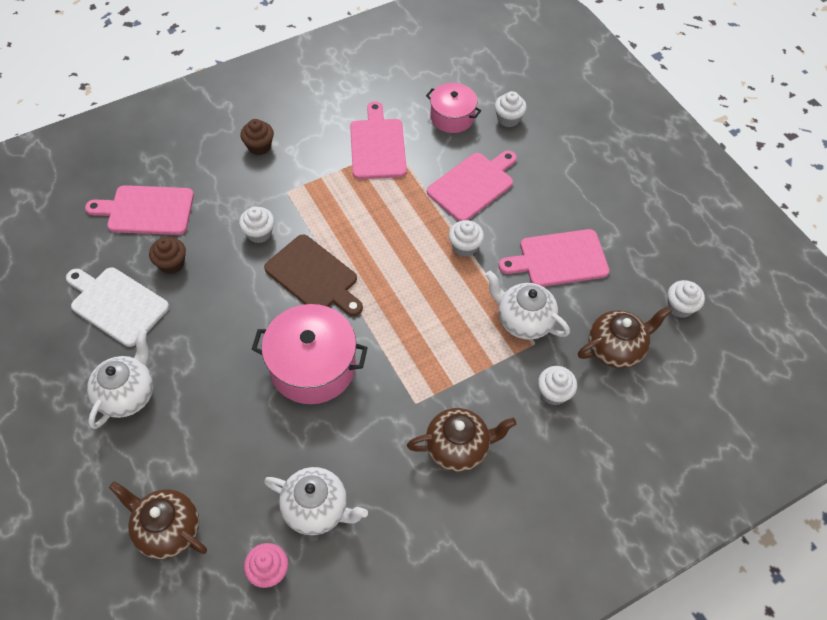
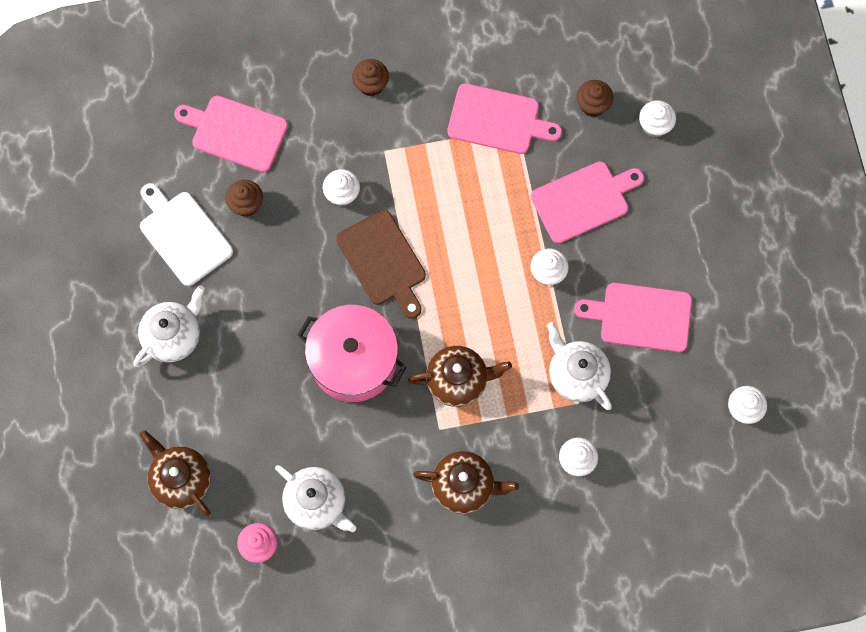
camera: 20 degrees right, 15 degrees up
(377, 146) = (498, 120): pink cutting board -> pink cutting board turned 90 degrees clockwise
(452, 117) = (592, 105): pink pot -> brown cupcake
(615, 348) = (657, 434): brown teapot -> brown teapot (458, 381)

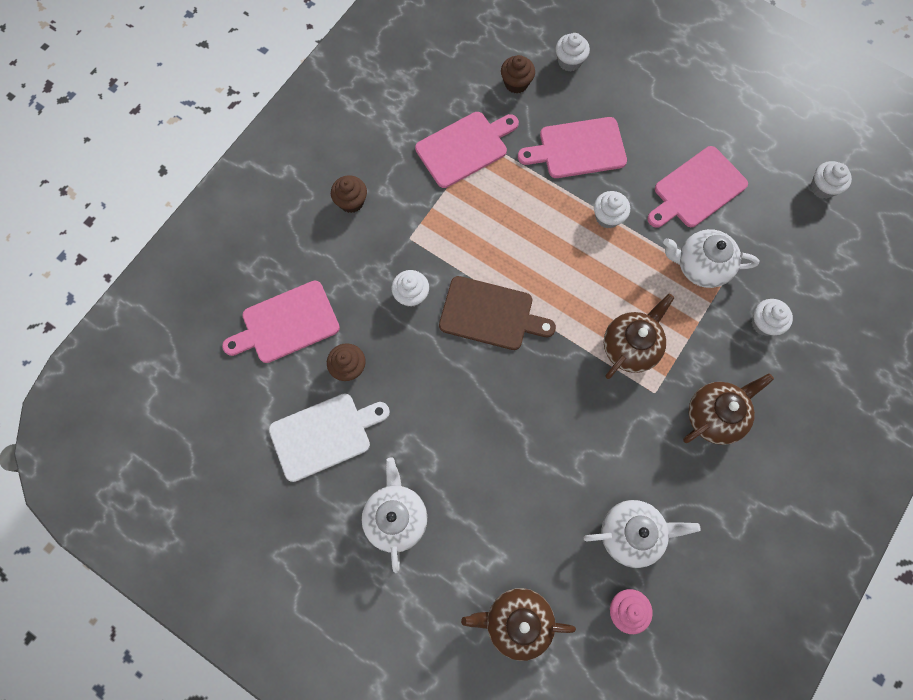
camera: 45 degrees left, 0 degrees up
(183, 235) = (324, 435): white cutting board -> white cutting board turned 150 degrees clockwise
(353, 360) = (545, 404): pink pot -> none
(583, 200) = (578, 149): pink cutting board -> pink cutting board turned 120 degrees counterclockwise

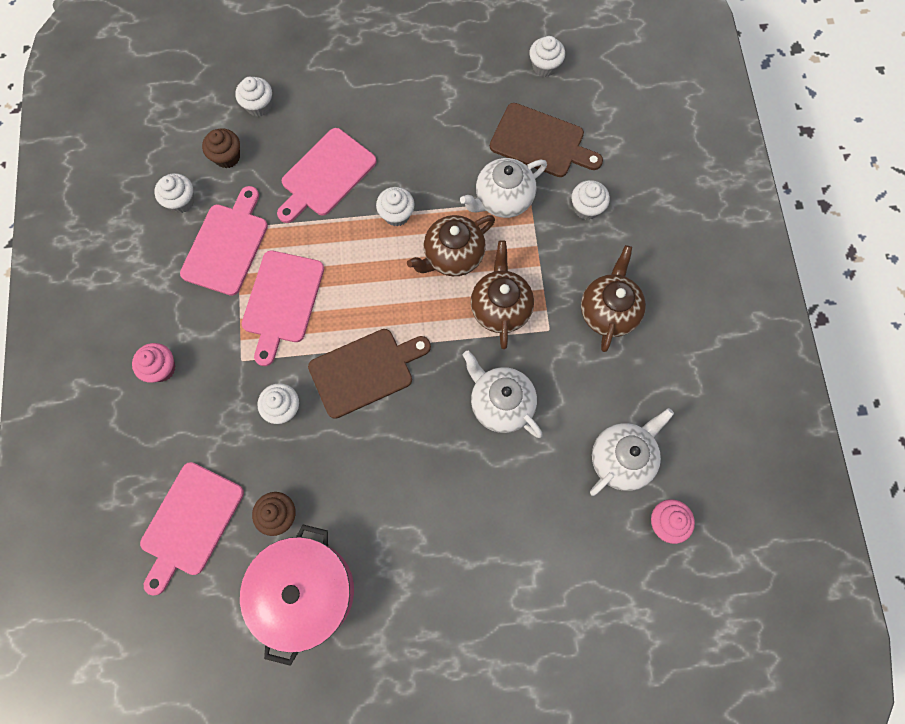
camera: 40 degrees left, 0 degrees up
(324, 435) = (306, 591): white cutting board -> pink pot
(351, 201) = (161, 368): brown cupcake -> pink cupcake
(396, 517) = (425, 608): white teapot -> white teapot (500, 403)
(458, 92) = (181, 201): none -> white cupcake
(516, 621) = (592, 607): brown teapot -> brown teapot (452, 256)
(697, 189) = (450, 139): pink cutting board -> pink cutting board (282, 301)
(769, 245) = (541, 142): none -> brown cutting board

